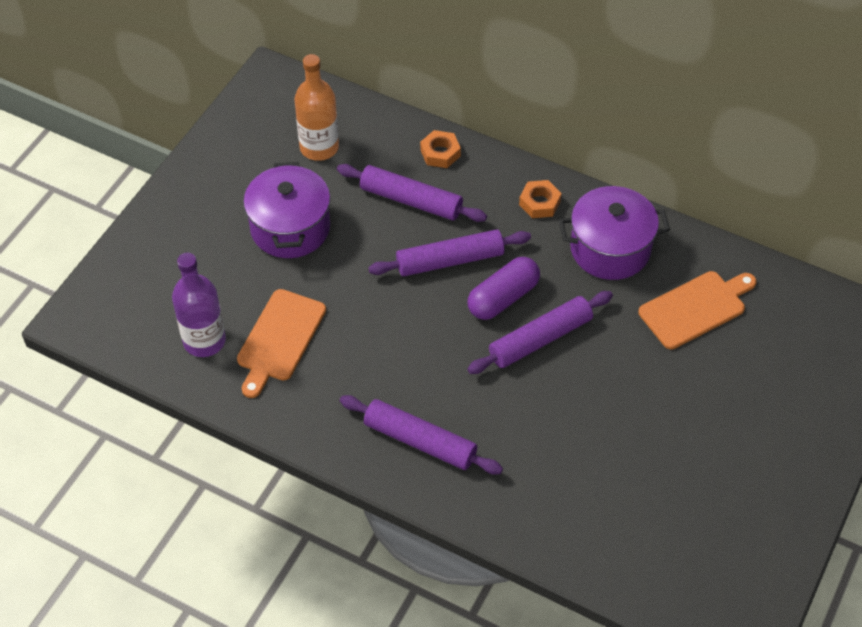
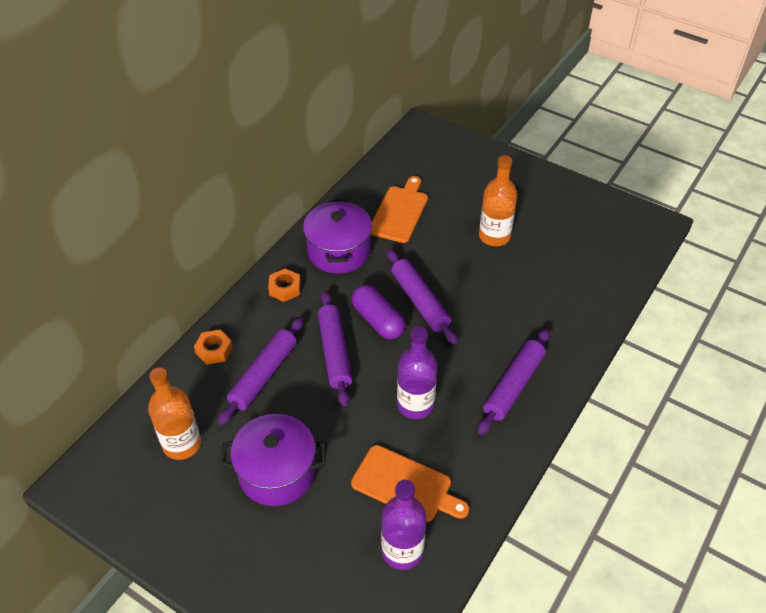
camera: 85 degrees left, 5 degrees down
(383, 342) = (415, 405): none -> purple bottle
(672, 419) = (494, 236): none -> orange bottle
(696, 308) = (400, 212): orange cutting board -> orange cutting board turned 45 degrees clockwise

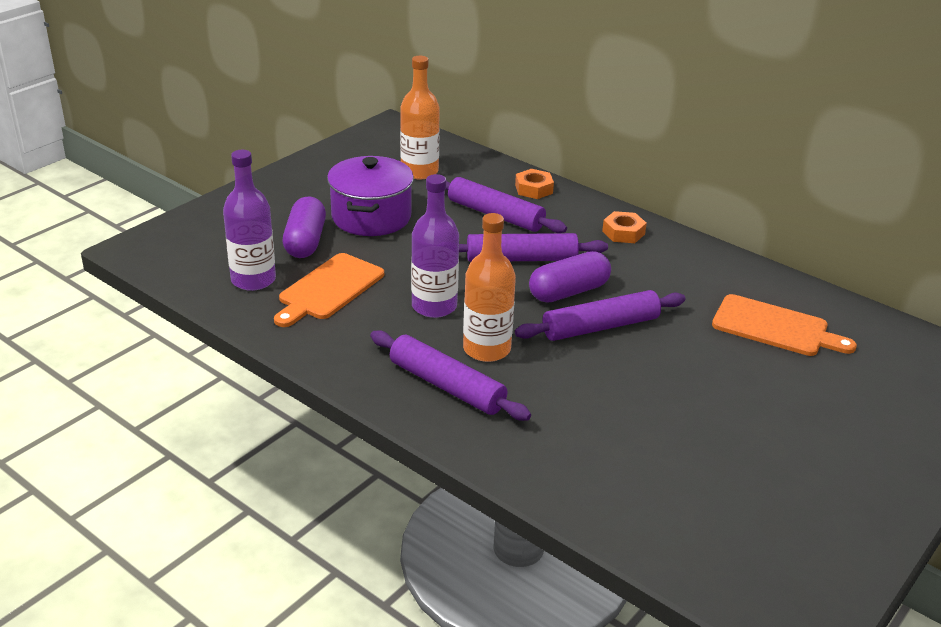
camera: 95 degrees right, 15 degrees down
(329, 521) = (305, 241): none -> purple capsule
(339, 251) = (689, 273): purple pot -> none
(494, 236) = (735, 411): orange bottle -> orange bottle (486, 349)

